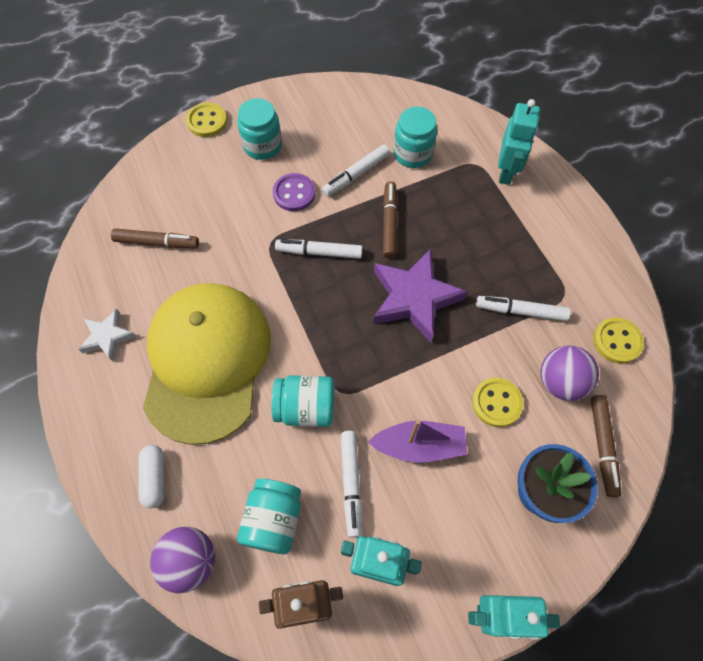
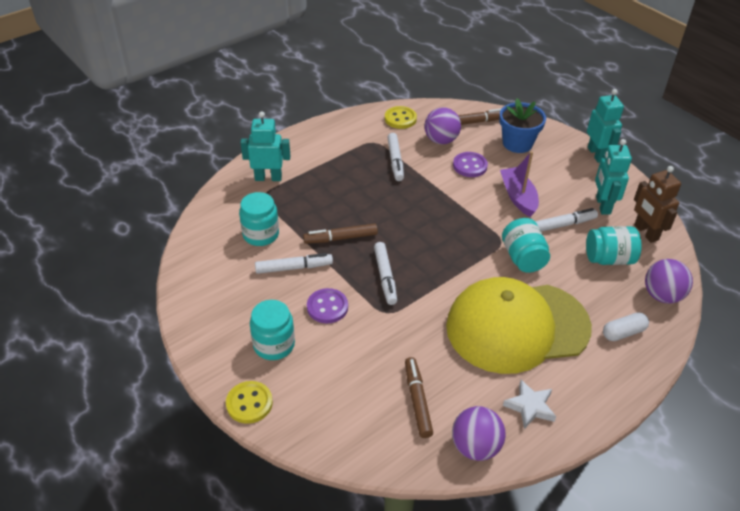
camera: 105 degrees left, 20 degrees down
(89, 275) = (475, 447): none -> purple ball
(356, 175) = (294, 268): white marker -> white marker turned 45 degrees counterclockwise
(414, 298) = (406, 214): purple star -> none
(496, 403) = (470, 166): yellow button -> purple button

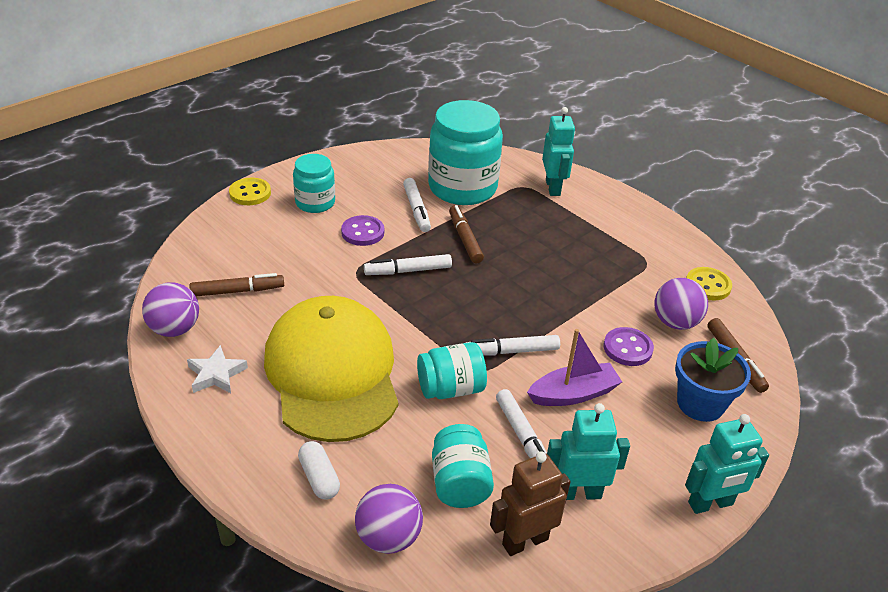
camera: 85 degrees right, 5 degrees down
(261, 234) = (462, 188): turquoise jar -> turquoise jar, size x1.81
(395, 161) = (615, 280): white marker -> white marker (511, 351)

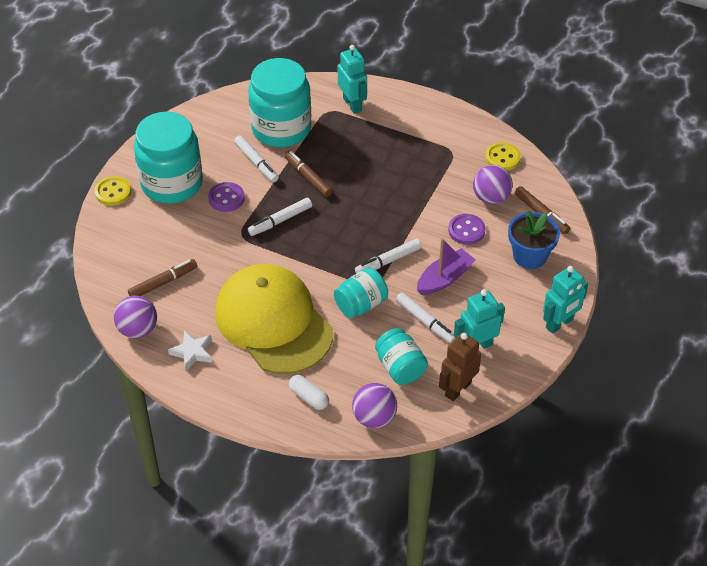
camera: 20 degrees left, 10 degrees up
(315, 203) = (172, 183): turquoise jar -> turquoise jar, size x1.81

